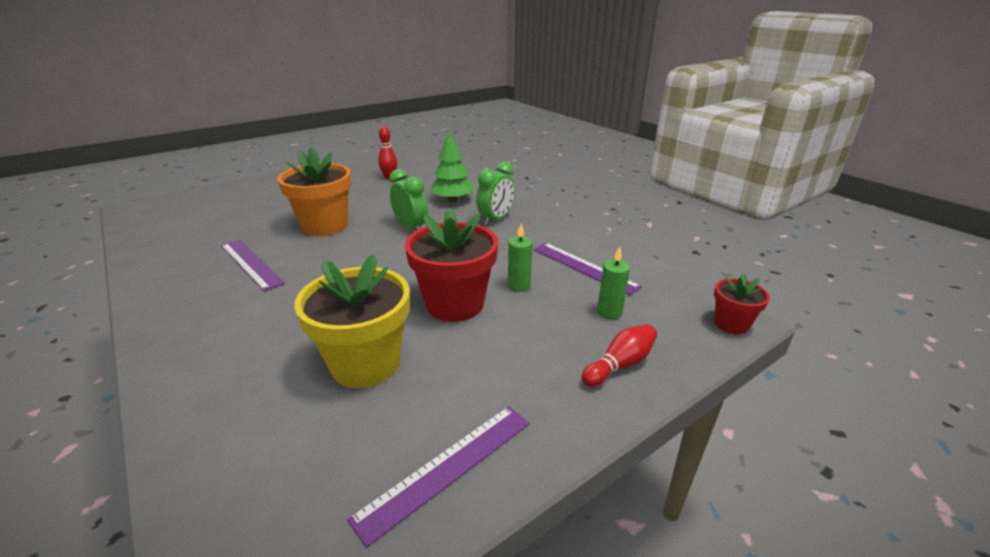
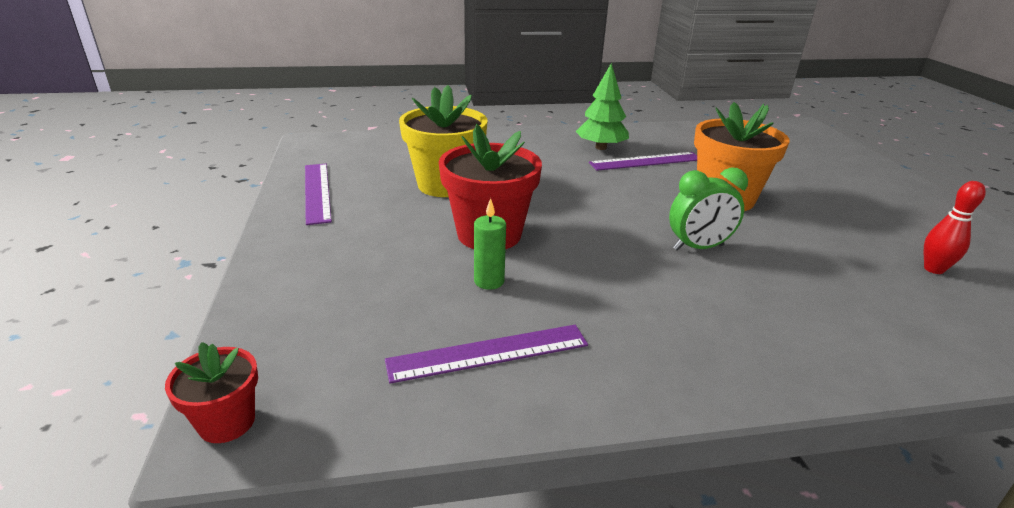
camera: 115 degrees right, 0 degrees up
(452, 200) = (810, 306): green tree -> green tree (601, 147)
(496, 219) = (706, 326): green clock -> none
(609, 312) = (373, 324): green candle -> none
(620, 365) = (297, 290): red bowling pin -> none

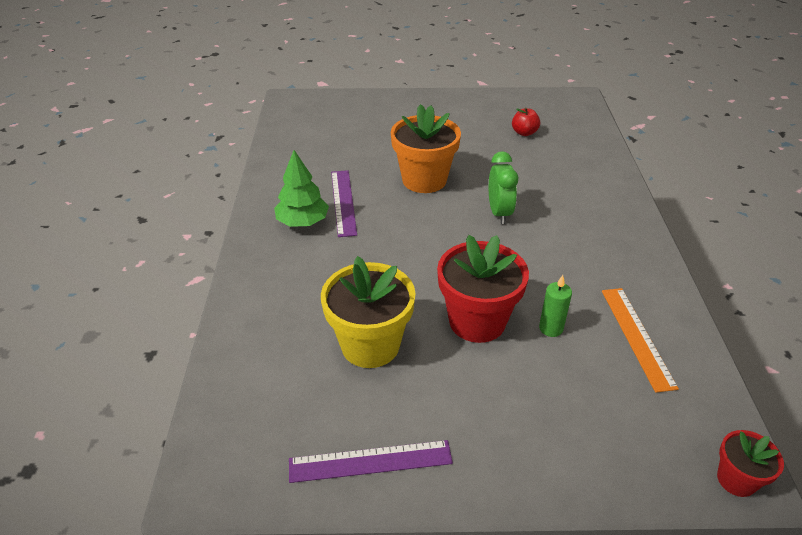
camera: 80 degrees left, 10 degrees up
(488, 353) = (637, 337): purple ruler -> orange ruler
(933, 269) = (524, 133): red bowling pin -> red apple

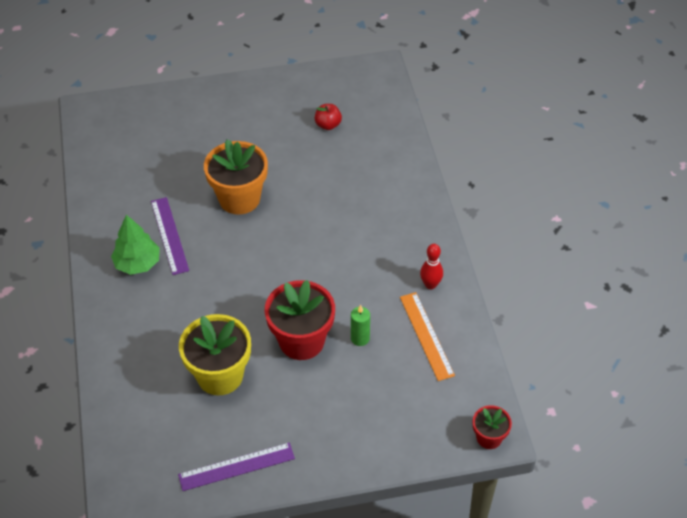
camera: 10 degrees left, 10 degrees up
(499, 213) = (311, 227): green clock -> none
(639, 283) = (430, 285): none -> red bowling pin

